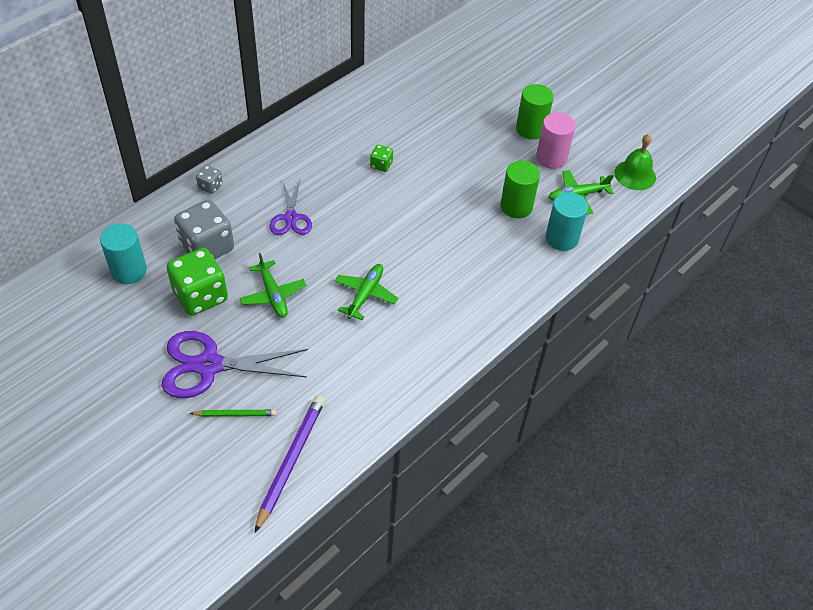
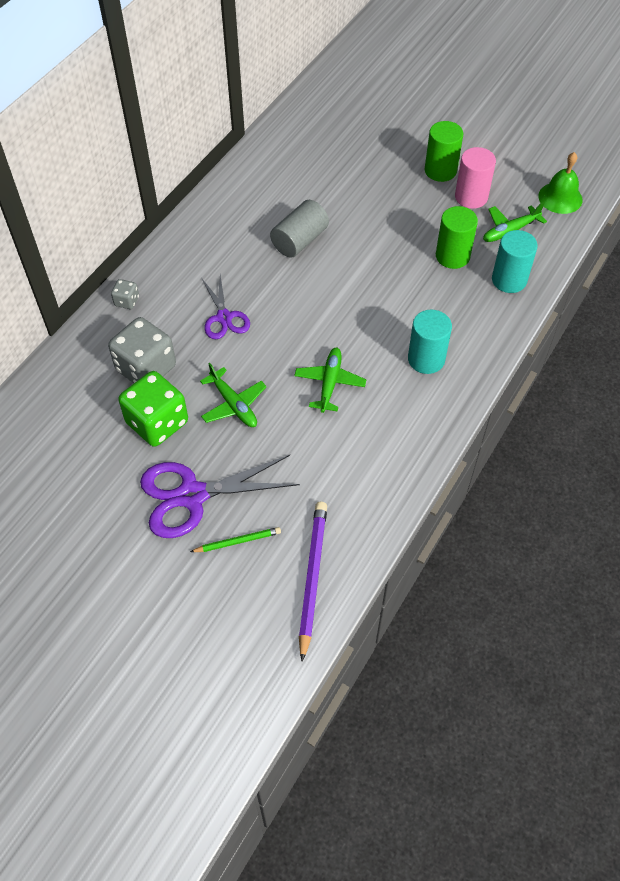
camera: 10 degrees left, 5 degrees up
(129, 271) = (71, 412): turquoise cylinder -> turquoise cylinder (426, 359)
(381, 165) = (299, 240): green dice -> grey cylinder

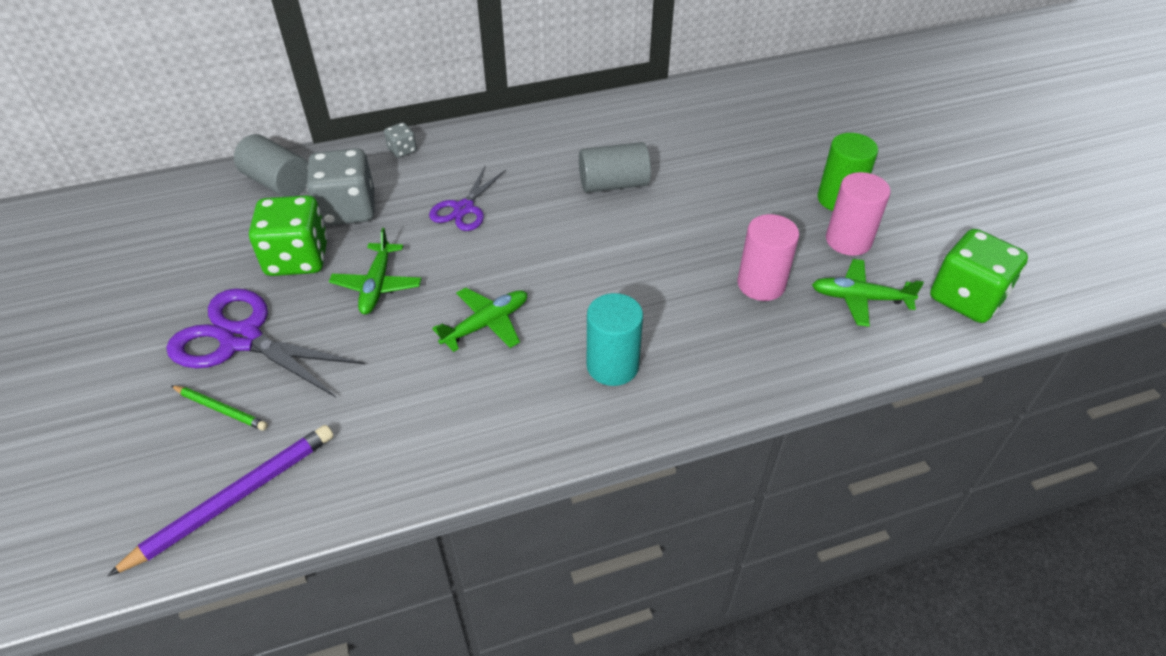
camera: 40 degrees right, 10 degrees down
(67, 381) = (278, 182): none -> grey cylinder
(452, 256) = (761, 284): green cylinder -> pink cylinder
(509, 280) = (803, 345): turquoise cylinder -> none
(560, 198) = (966, 298): green bell -> green dice

